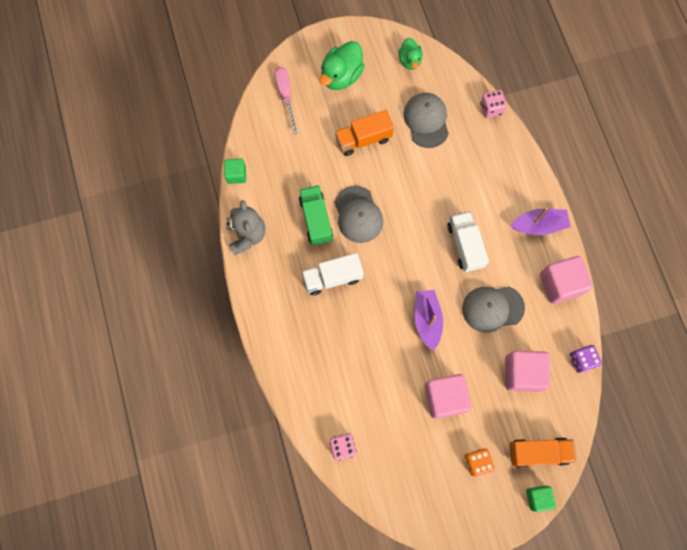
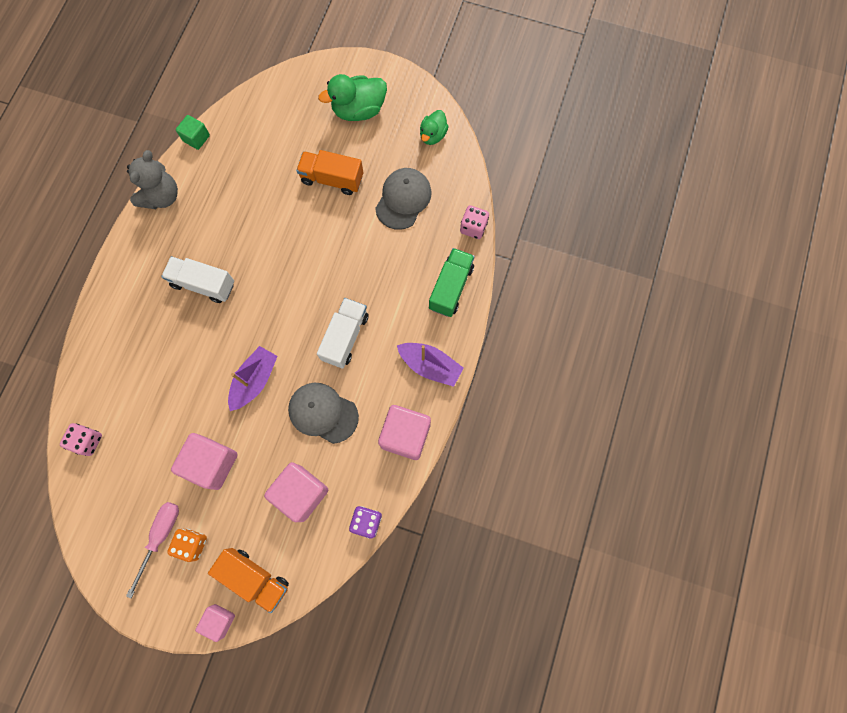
camera: 35 degrees right, 0 degrees up
(286, 95) = (295, 97): pink screwdriver -> pink screwdriver (160, 537)
(316, 219) = (231, 223): green truck -> green truck (451, 288)
(358, 214) = (272, 243): grey cap -> none
(538, 497) = (219, 620): green cube -> pink cube

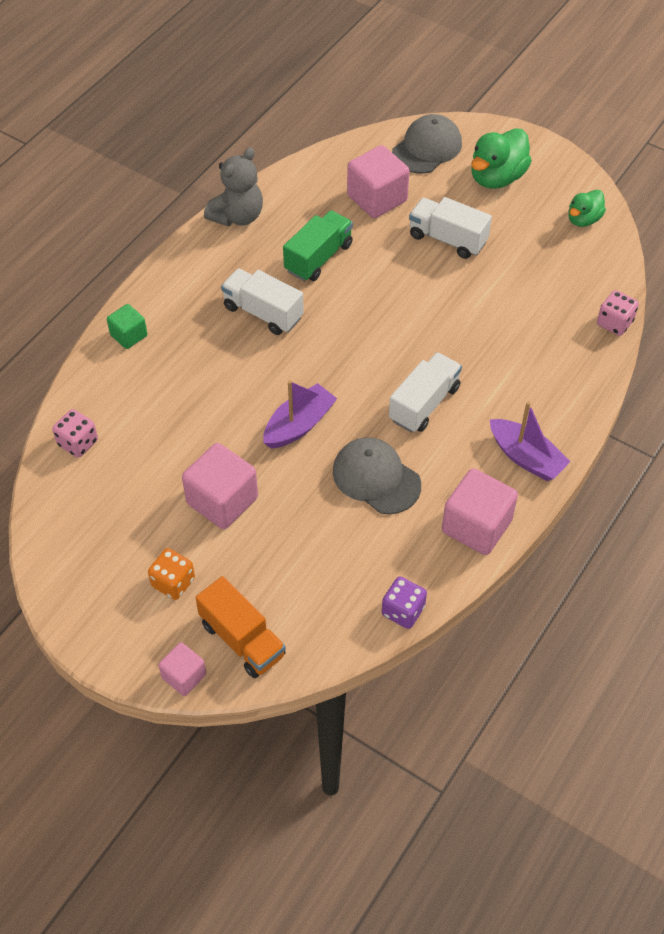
camera: 15 degrees right, 20 degrees down
(160, 537) = (136, 565): pink screwdriver -> none
(196, 138) = (294, 168): green cube -> green cube (129, 335)
(301, 493) = (326, 559): pink cube -> pink cube (377, 198)
(332, 179) = (447, 239): orange truck -> white truck
(359, 110) = (497, 177): green duck -> green duck turned 45 degrees counterclockwise
(403, 199) = (531, 276): grey cap -> grey cap (427, 148)
(451, 288) = (571, 380): green truck -> green truck (318, 258)

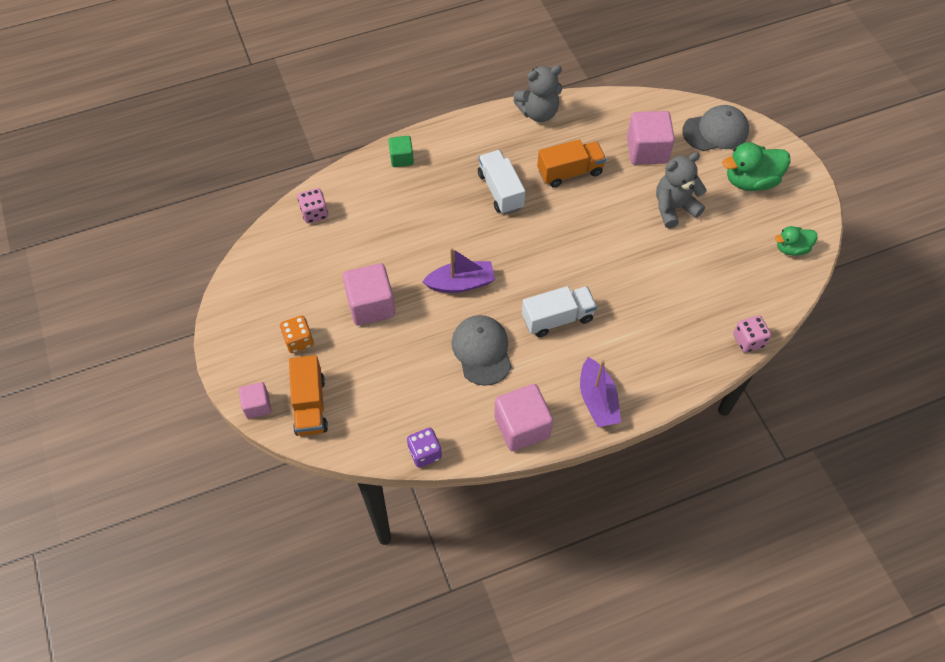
camera: 35 degrees right, 5 degrees up
(318, 258) = (570, 172): green truck -> orange truck
(447, 239) = (674, 208): white truck -> grey teddy bear

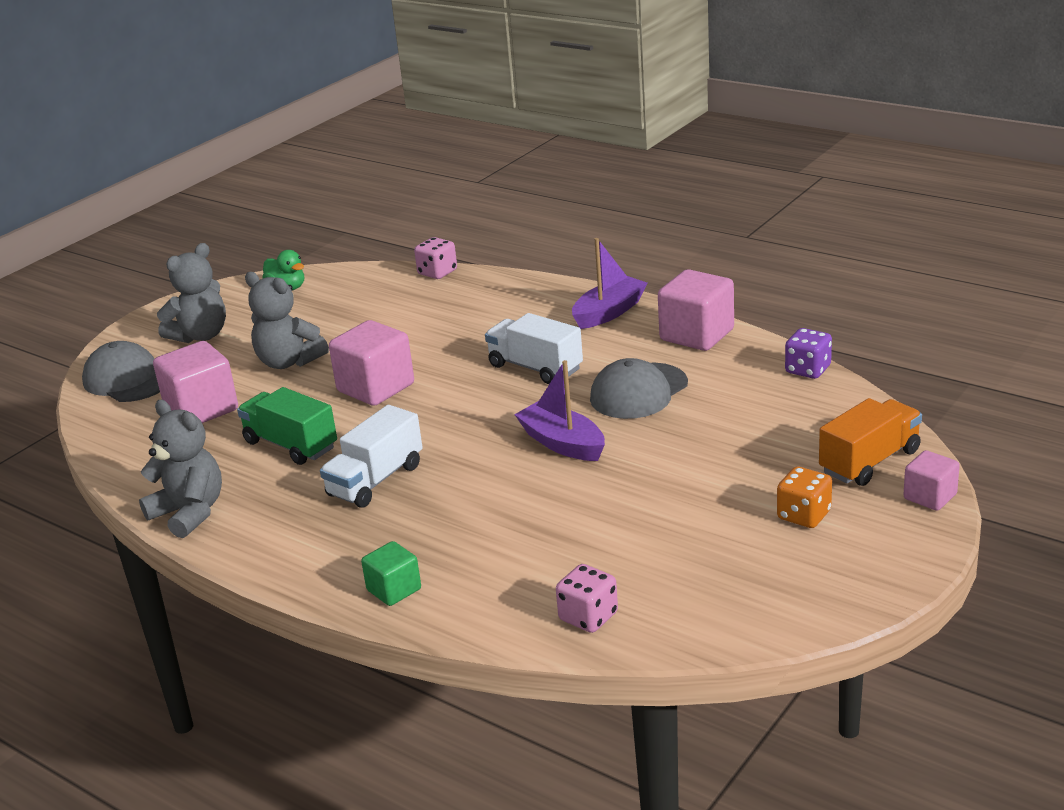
camera: 120 degrees left, 30 degrees down
(371, 305) = (678, 489): pink cube -> pink cube (376, 388)
(570, 172) = (291, 445): orange truck -> green truck
(750, 181) = (200, 335): green duck -> grey teddy bear

